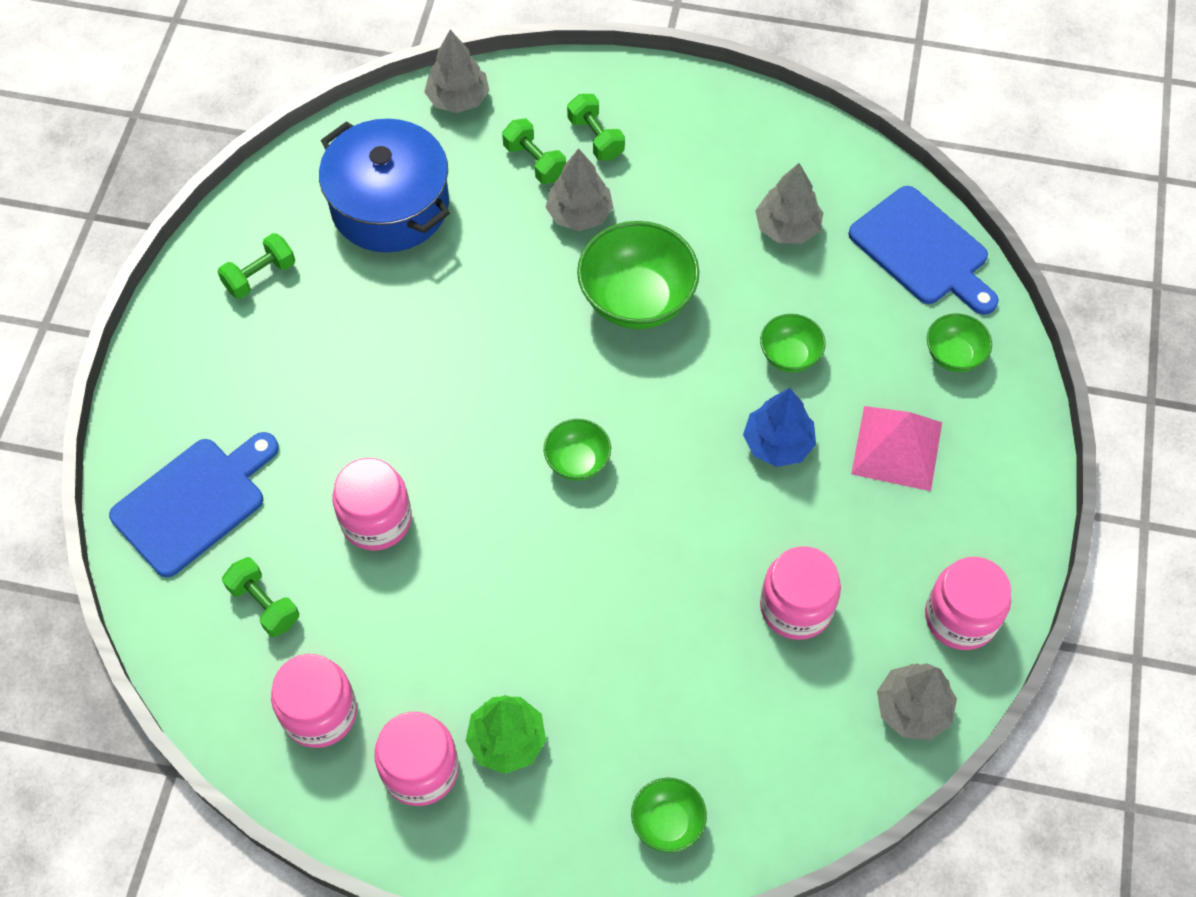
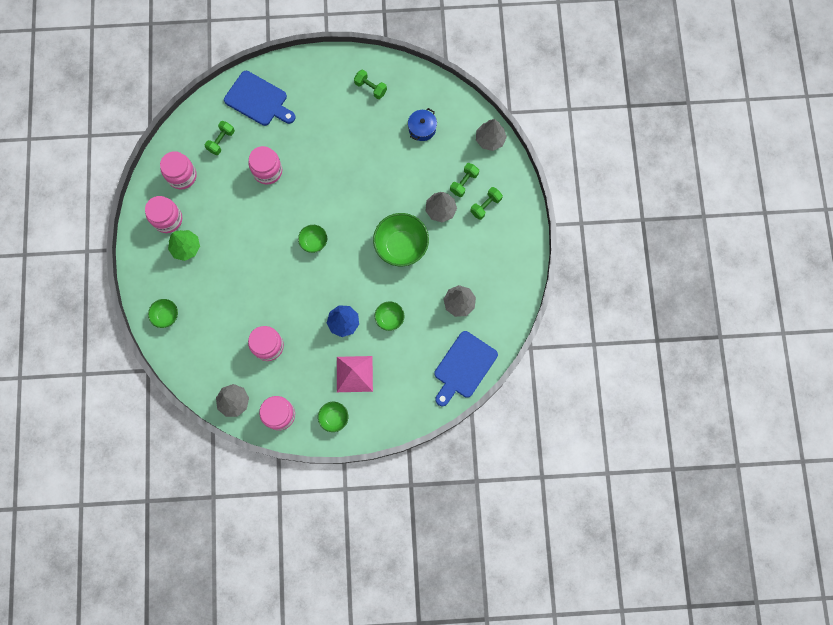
camera: 75 degrees right, 15 degrees up
(390, 205) = (422, 128): blue pot -> blue pot, size x0.50
(953, 355) = (409, 391): green bowl -> green bowl (334, 418)

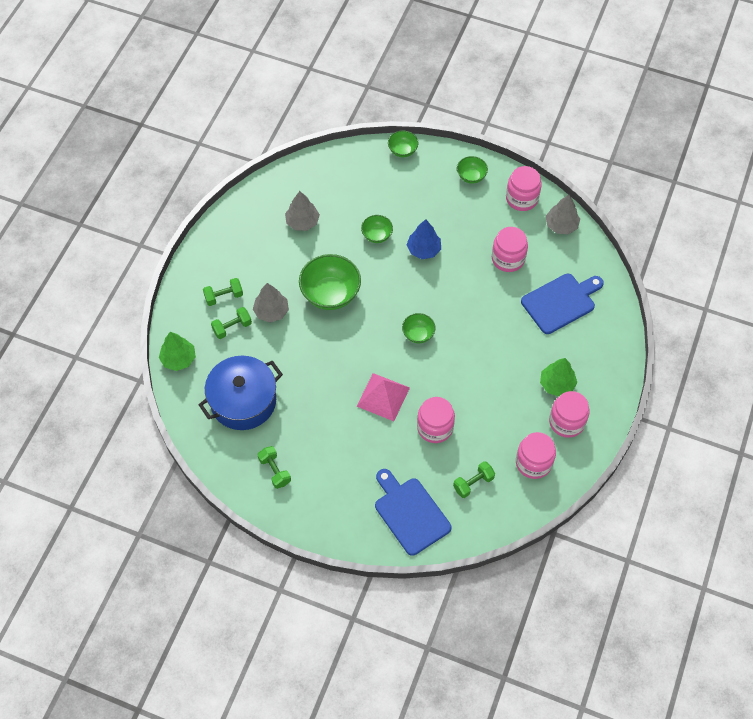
camera: 155 degrees left, 15 degrees down
(166, 316) = (602, 326): green bowl -> green bowl (402, 151)
(354, 374) = (434, 203): pink pyramid -> pink pyramid (383, 397)
(422, 128) = (243, 401): blue pot -> blue pot, size x1.99
(464, 367) = (329, 169): blue cutting board -> blue cutting board (560, 302)
(490, 139) = (178, 359): grey tree -> green tree

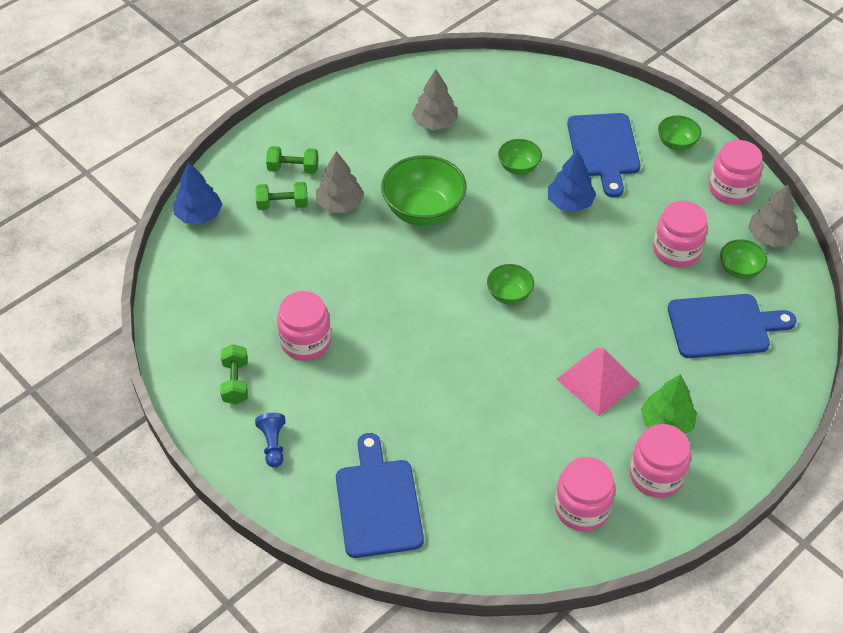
camera: 25 degrees right, 10 degrees down
(178, 359) = (199, 215): green tree -> blue tree
(243, 401) = (246, 289): blue pot -> none
(323, 503) = (273, 444): none -> blue pawn
(383, 397) = (422, 350): pink pyramid -> pink pyramid (597, 381)
(402, 151) = (603, 89): green bowl -> green bowl (739, 270)
(426, 199) = (604, 149): none -> blue cutting board
(435, 427) = (470, 412): pink jar -> pink jar (306, 342)
(473, 483) = (484, 500): green dumbbell -> none

